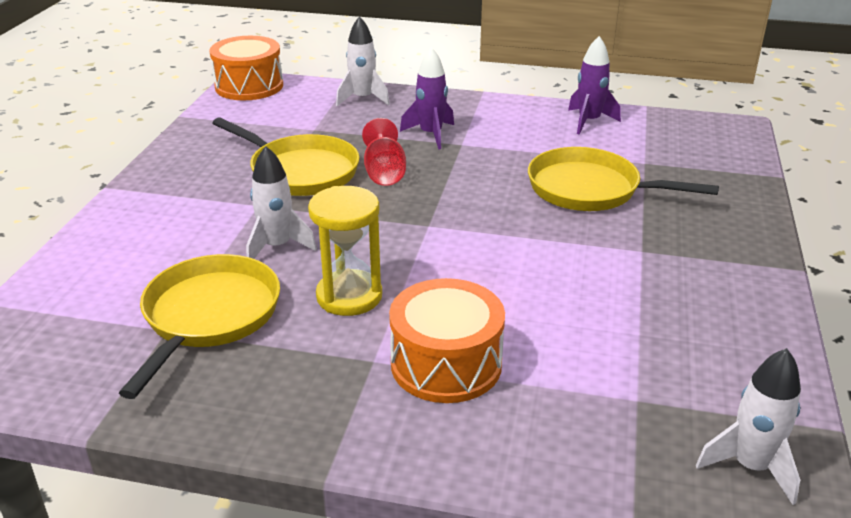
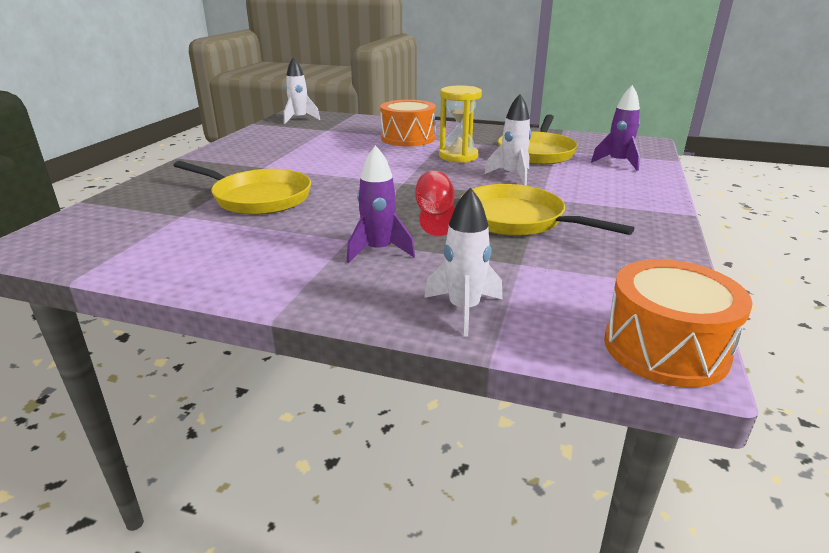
camera: 175 degrees left, 5 degrees down
(589, 121) = (179, 259): purple rocket -> purple rocket (617, 163)

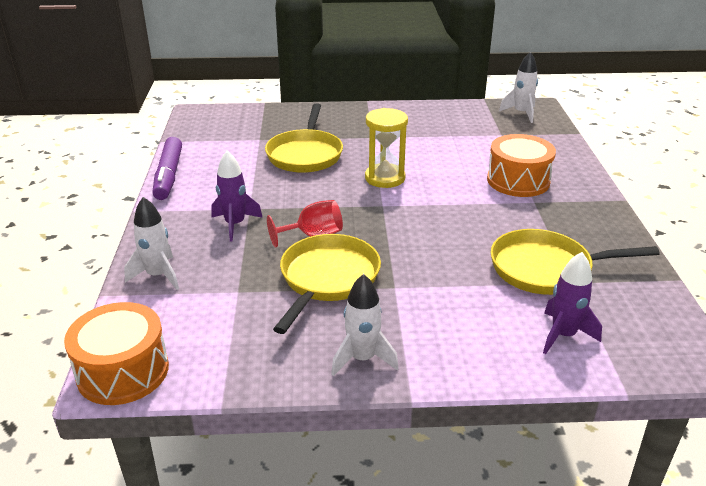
camera: 70 degrees right, 5 degrees up
(197, 282) = (168, 175): none -> purple marker
(458, 156) = (483, 220): yellow hourglass -> yellow hourglass (385, 178)
(512, 175) = (448, 261): white rocket -> white rocket (362, 359)

